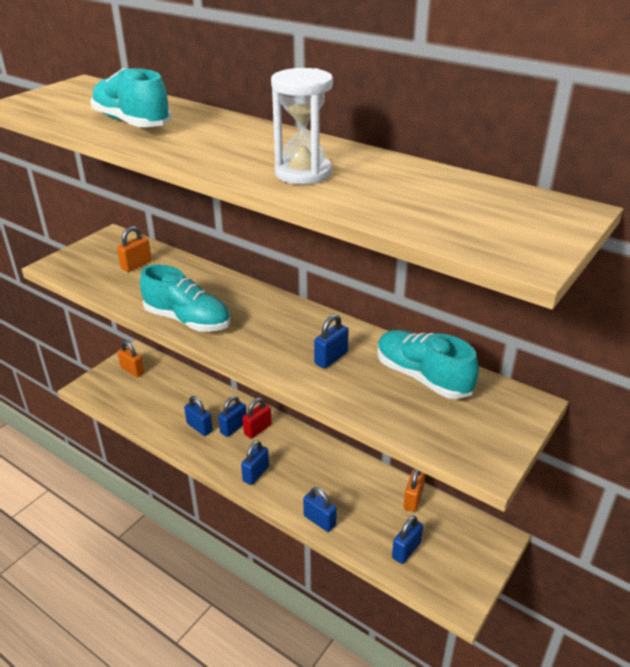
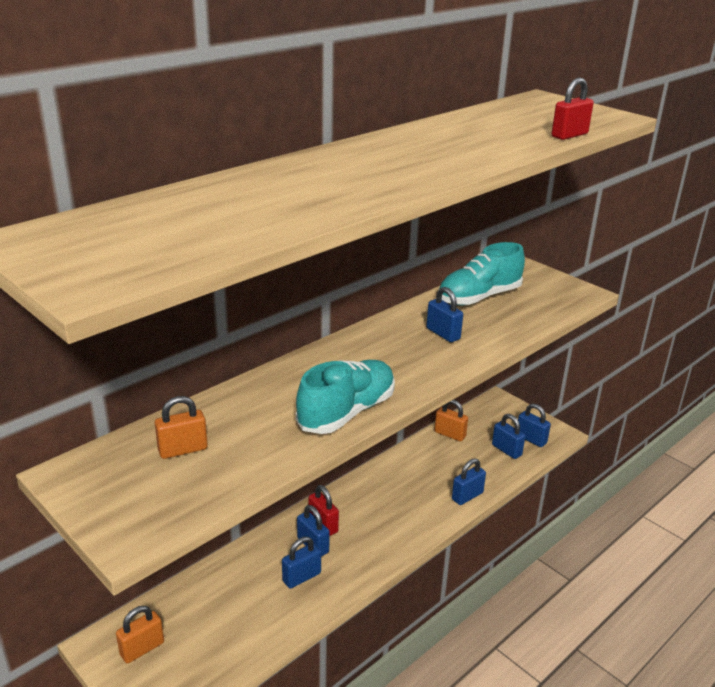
camera: 80 degrees left, 5 degrees down
(132, 123) = (259, 209): turquoise shoe -> none
(136, 265) = (183, 450): orange padlock -> orange padlock turned 75 degrees counterclockwise
(256, 474) = (394, 534): blue padlock -> blue padlock (531, 439)
(303, 173) = (457, 151): white hourglass -> none
(403, 226) = (569, 135): none -> red padlock

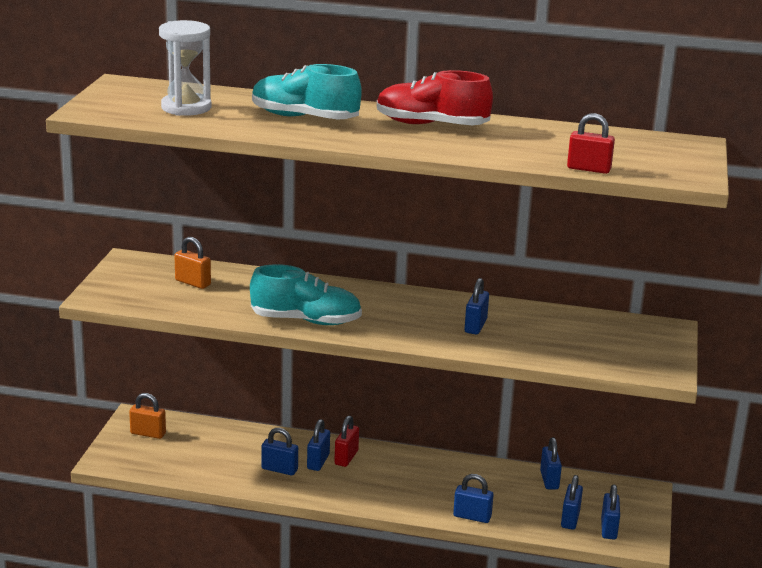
camera: 55 degrees right, 5 degrees down
(178, 228) = (186, 107): none -> white hourglass
(397, 149) = (431, 125): none -> red shoe
(450, 434) = (549, 480): orange padlock -> blue padlock
(479, 297) = (568, 325): turquoise shoe -> turquoise shoe (304, 118)

